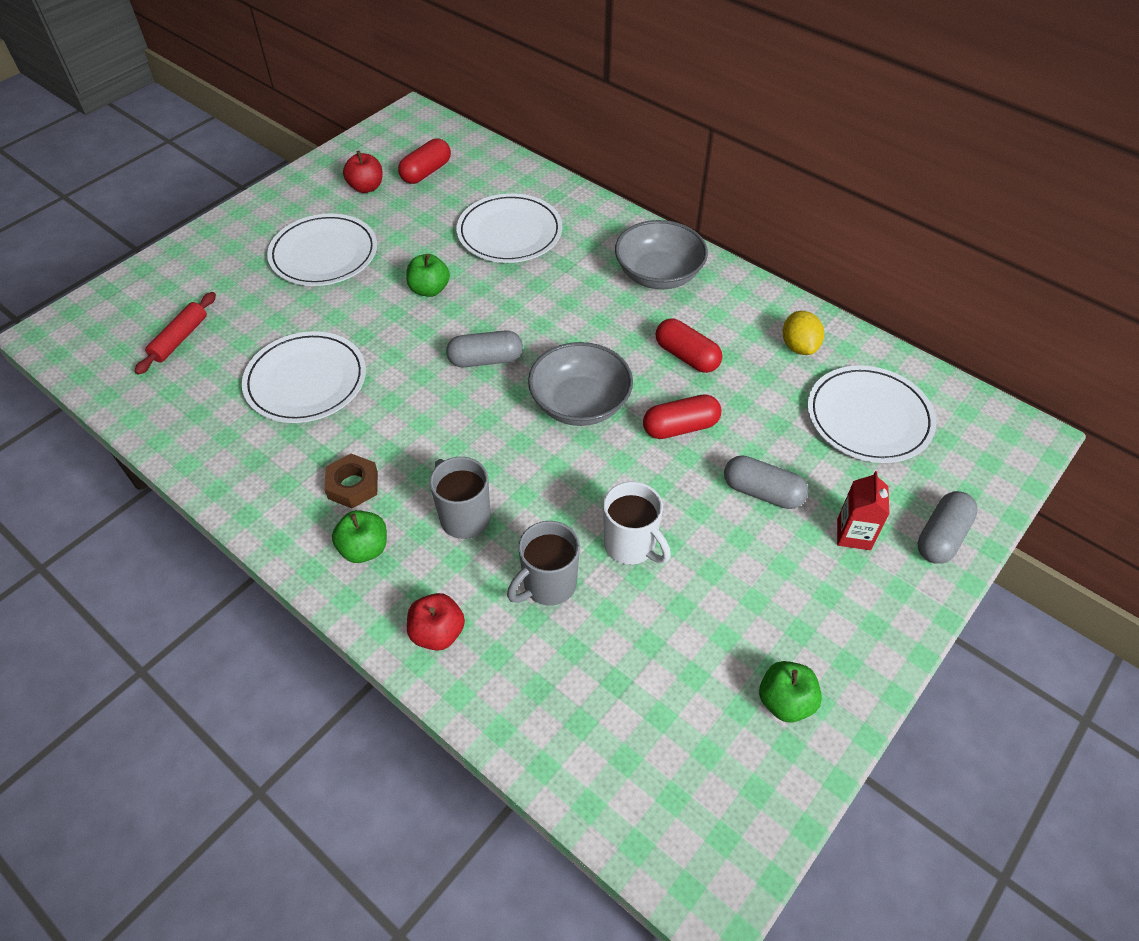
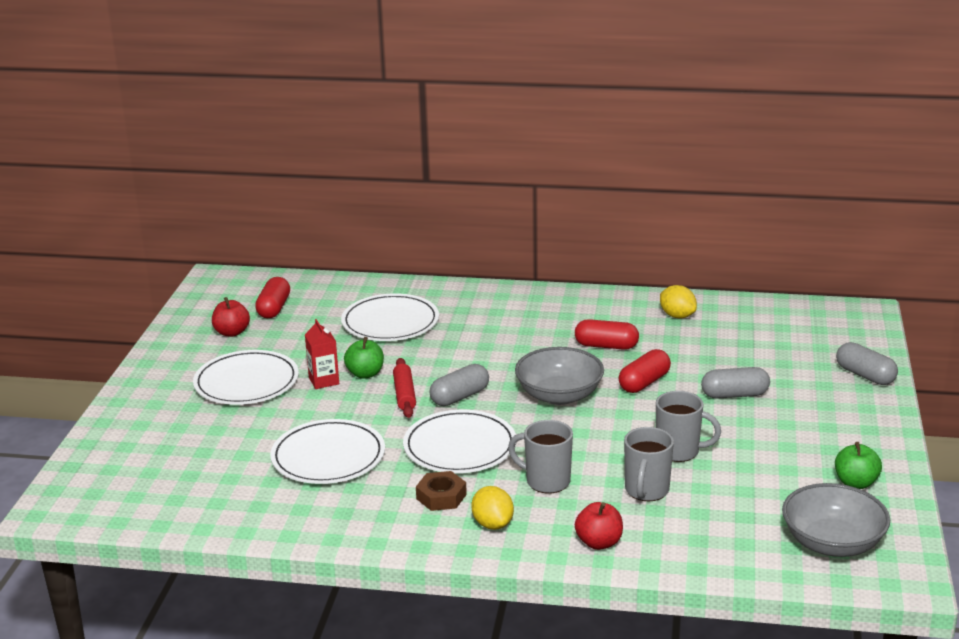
camera: 30 degrees left, 25 degrees down
(180, 339) = (182, 471): red rolling pin -> red rolling pin (404, 394)
(364, 549) = (492, 524): green apple -> yellow lemon
(631, 546) = (679, 451): white mug -> grey mug
(658, 274) = (535, 310): grey bowl -> grey bowl (832, 543)
(853, 534) = (813, 393): red carton -> red carton (324, 381)
(869, 417) = (761, 335): white plate -> white plate (460, 446)
(941, 537) = (865, 375): grey capsule -> grey capsule turned 45 degrees counterclockwise

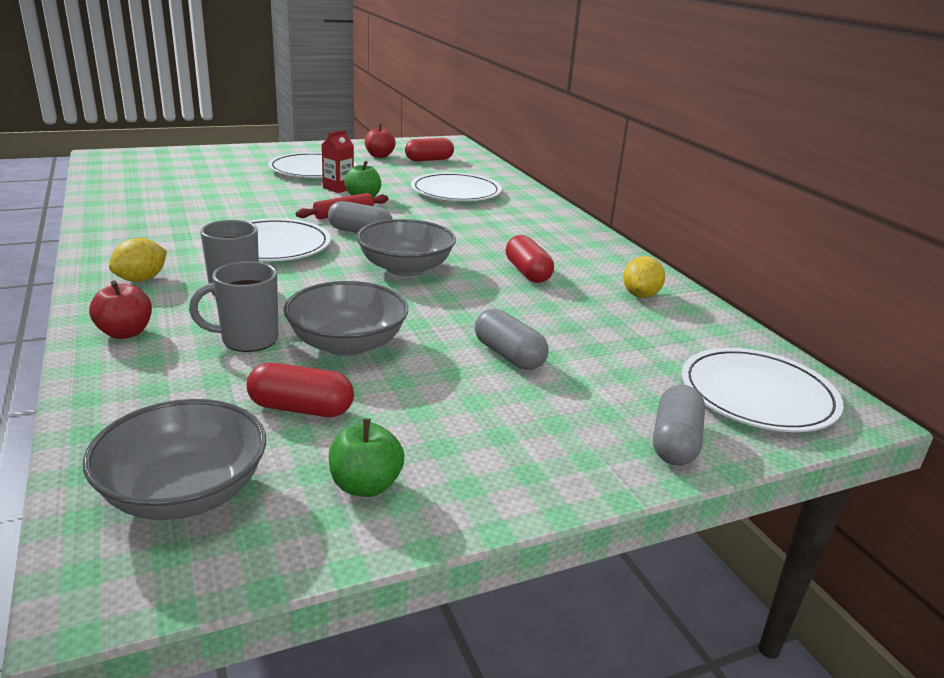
camera: 55 degrees right, 0 degrees up
(328, 456) = (222, 207): white plate -> white plate (757, 395)
(441, 496) = (181, 252): brown nut -> none
(644, 383) = (476, 302): red capsule -> red capsule (301, 408)
(679, 451) = (347, 344): grey mug -> grey bowl

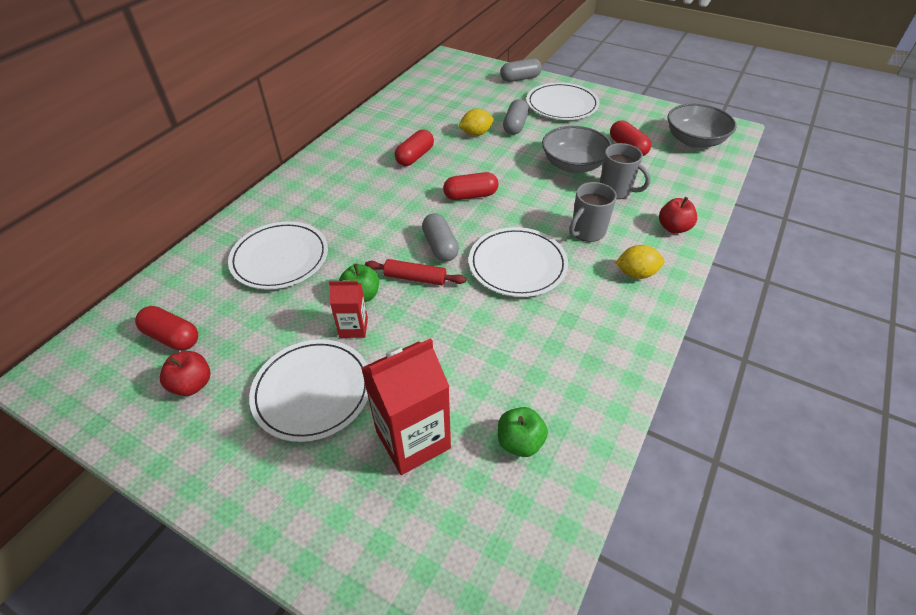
camera: 125 degrees left, 20 degrees up
(225, 175) = (413, 440): none -> red carton
(365, 485) = (634, 115): green apple -> green apple (520, 442)
(405, 268) = (470, 195): grey bowl -> red capsule
(640, 295) = (397, 118): yellow lemon -> yellow lemon (476, 134)
(757, 395) = (461, 73): white plate -> white plate (562, 105)

